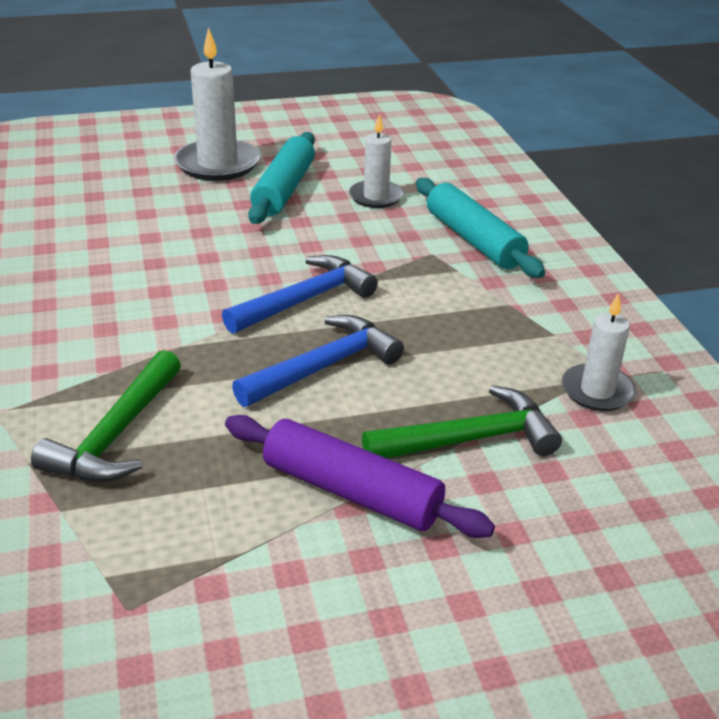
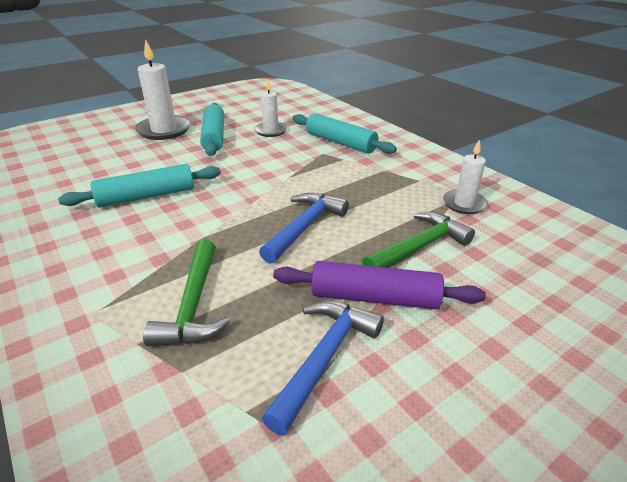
camera: 20 degrees left, 0 degrees up
(138, 268) = (146, 196): none -> turquoise rolling pin
(304, 300) = (267, 192): blue hammer -> blue hammer (324, 358)

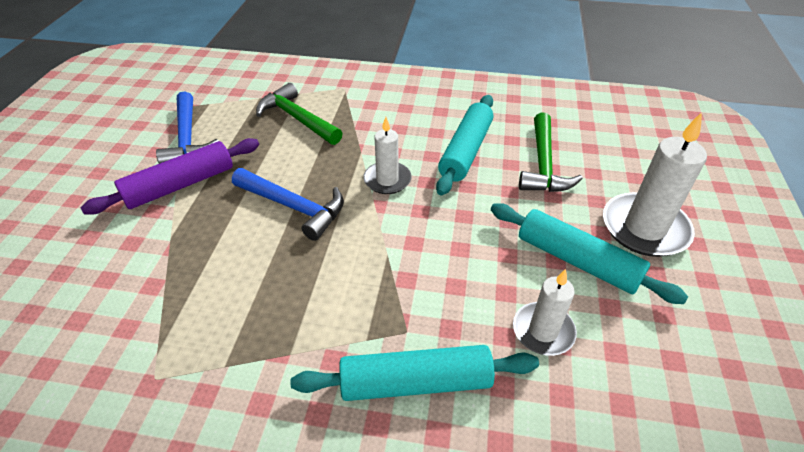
camera: 135 degrees right, 10 degrees up
(304, 227) = (293, 207): blue hammer -> blue hammer turned 45 degrees counterclockwise
(419, 247) = (168, 250): green hammer -> green hammer (543, 164)
(464, 204) = (140, 353): white candle -> white candle (387, 180)

